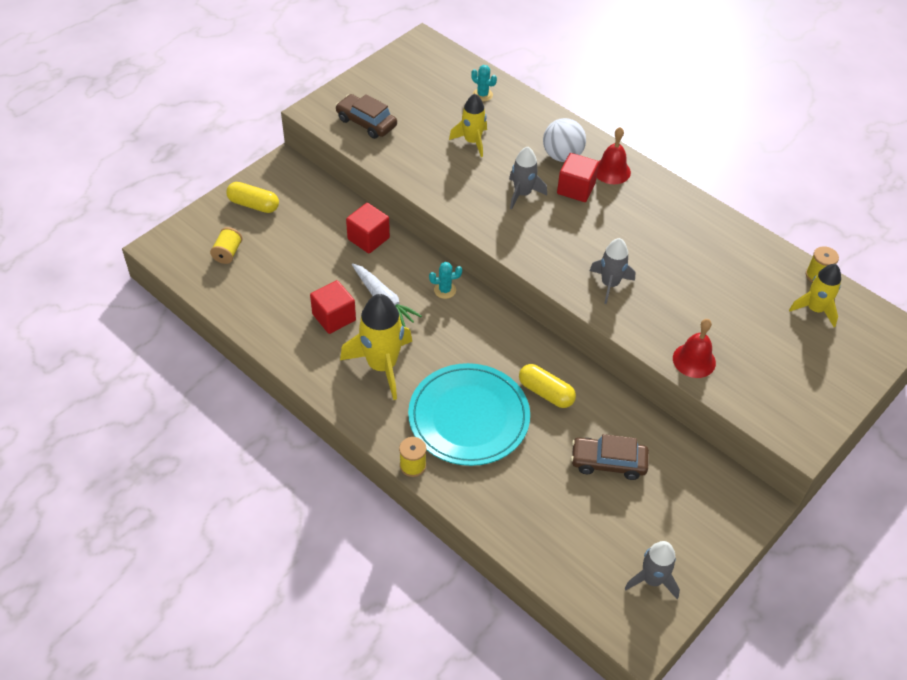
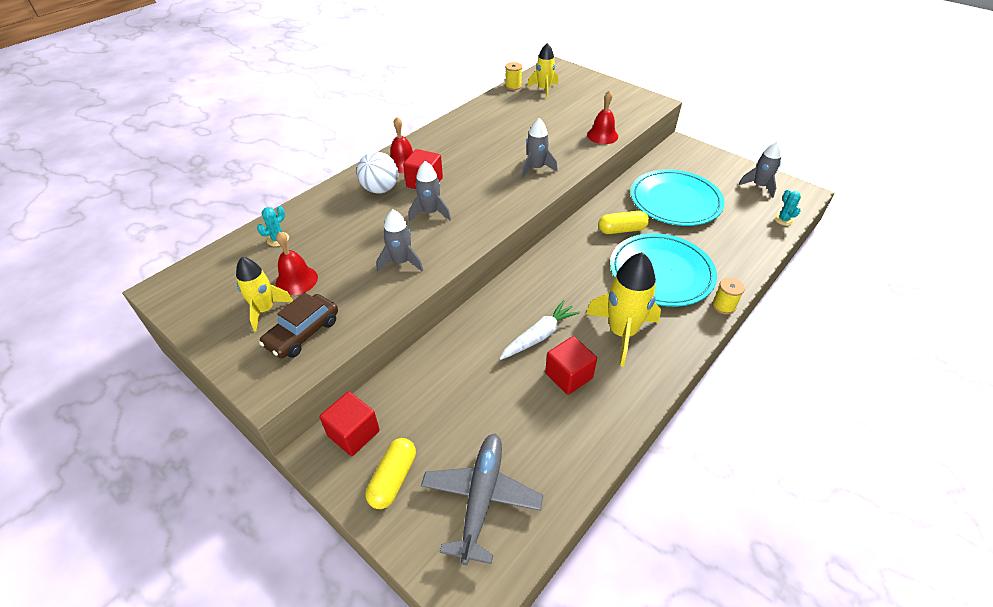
camera: 90 degrees left, 5 degrees down
(227, 253) = (481, 499): yellow spool -> grey plane
(368, 238) = (453, 354): red cube -> red cube (353, 433)
(428, 112) = (296, 280): none -> red bell
(445, 290) = (520, 291): turquoise cactus -> turquoise cactus (783, 219)
(448, 175) = (401, 262): none -> grey rocket
(472, 141) = (351, 246): yellow rocket -> yellow rocket (265, 310)
(546, 392) = (622, 230): yellow capsule -> yellow capsule turned 45 degrees clockwise
(608, 462) = (675, 201): brown car -> turquoise plate

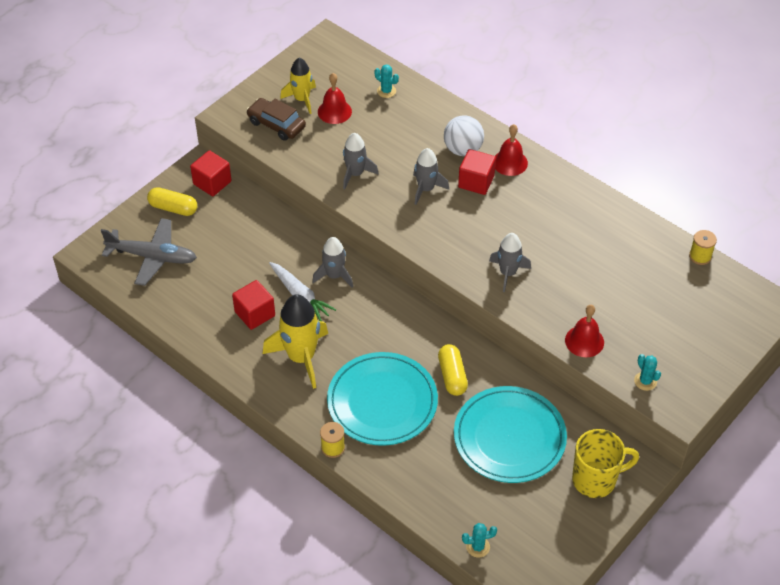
camera: 90 degrees right, 5 degrees up
(544, 89) = (696, 288): yellow rocket -> none
(633, 113) = (645, 381): none -> turquoise cactus
(698, 164) = (595, 480): none -> yellow mug
(759, 186) = (548, 539): grey rocket -> grey rocket (334, 276)

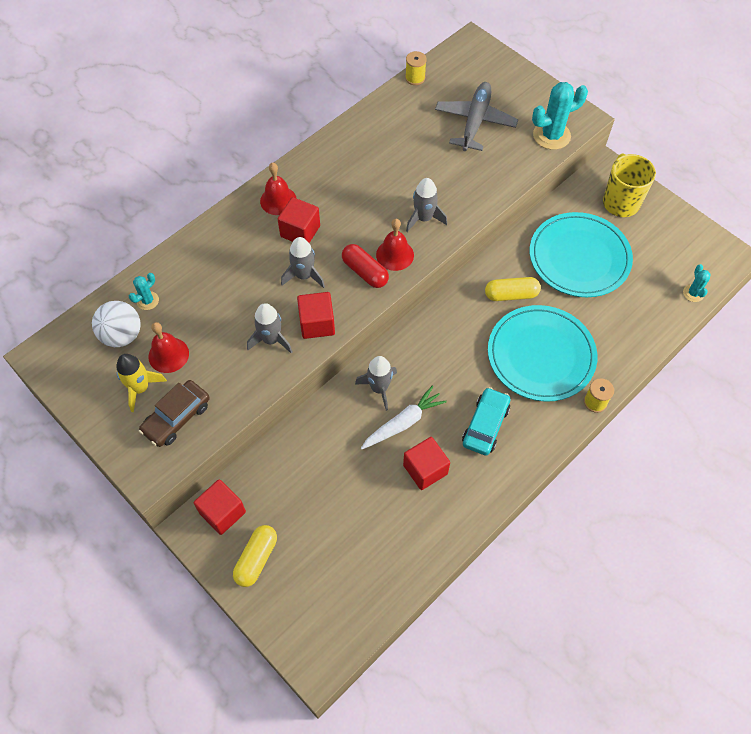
camera: 85 degrees left, 10 degrees up
(152, 256) = (331, 583): grey plane -> grey plane (475, 122)
(301, 357) = (485, 425): yellow rocket -> turquoise car
(375, 203) = (317, 323): none -> red cube
(436, 232) = (365, 272): none -> red capsule
(463, 149) = (252, 238): white ball -> white ball (122, 335)
(584, 341) = (507, 171): red bell -> red bell (395, 255)
(645, 381) = (551, 135): turquoise cactus -> turquoise cactus, size x1.89

